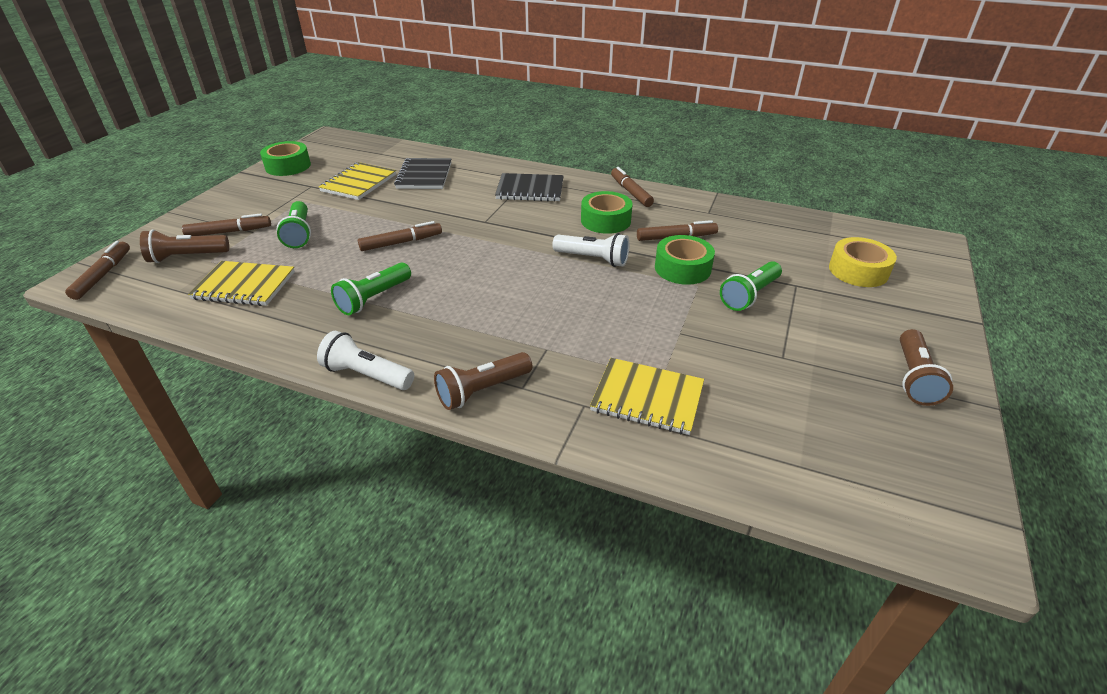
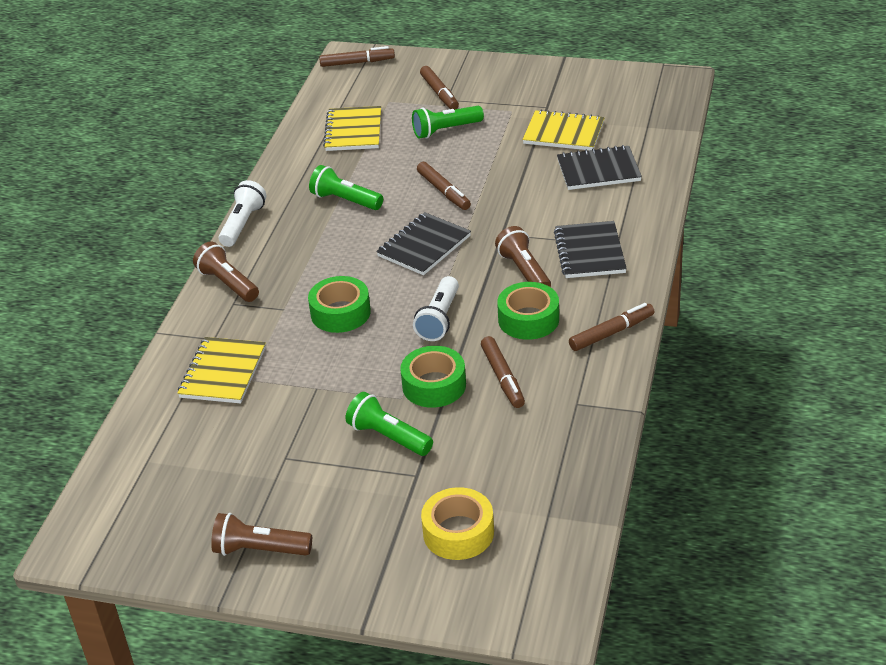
camera: 85 degrees right, 0 degrees up
(187, 257) = (392, 88): brown flashlight -> brown flashlight (524, 271)
(288, 166) = (588, 79): green tape -> green tape (340, 313)
(481, 259) = (424, 246): none -> black notebook

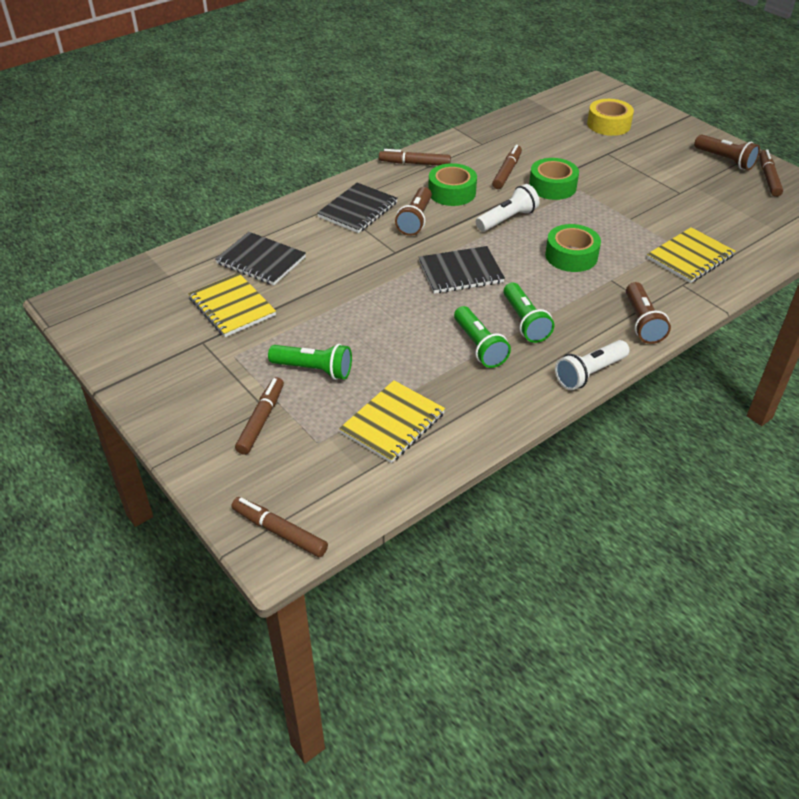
camera: 145 degrees left, 5 degrees up
(388, 437) = (606, 175): green flashlight -> green flashlight (525, 322)
(443, 191) = (392, 309): brown marker -> brown marker (768, 178)

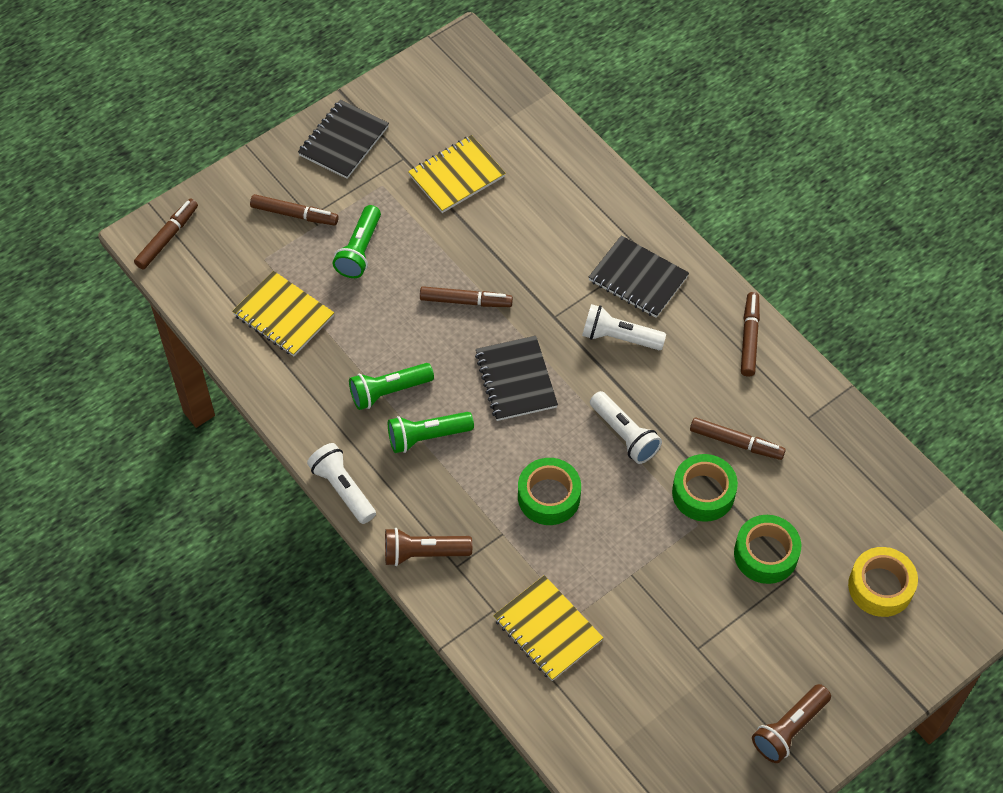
camera: 90 degrees right, 15 degrees up
(261, 261) = (535, 193): black notebook -> black notebook (343, 141)
(415, 220) = (619, 337): brown flashlight -> white flashlight
(452, 192) = (682, 377): green tape -> green tape (765, 554)
(768, 178) = (743, 777): brown marker -> brown marker (465, 301)

